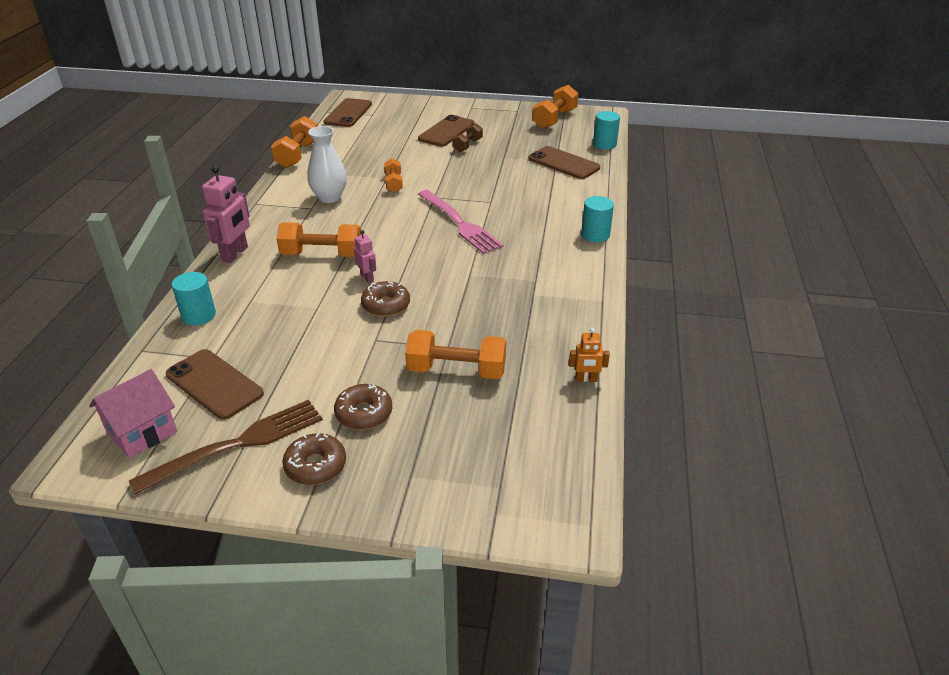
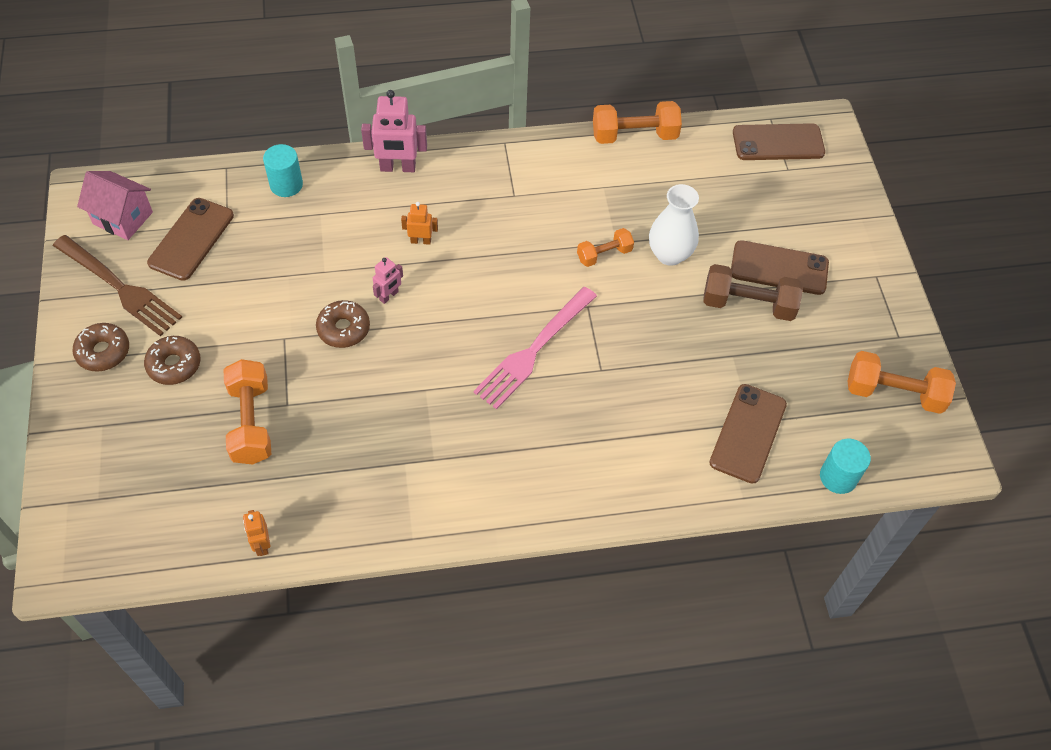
camera: 70 degrees right, 20 degrees up
(322, 254) = (420, 241): orange dumbbell -> orange robot
(329, 197) = (544, 203): white vase -> white vase (669, 254)
(468, 145) = (748, 304): brown dumbbell -> brown dumbbell, size x1.66
(595, 235) = (560, 507): turquoise cylinder -> none

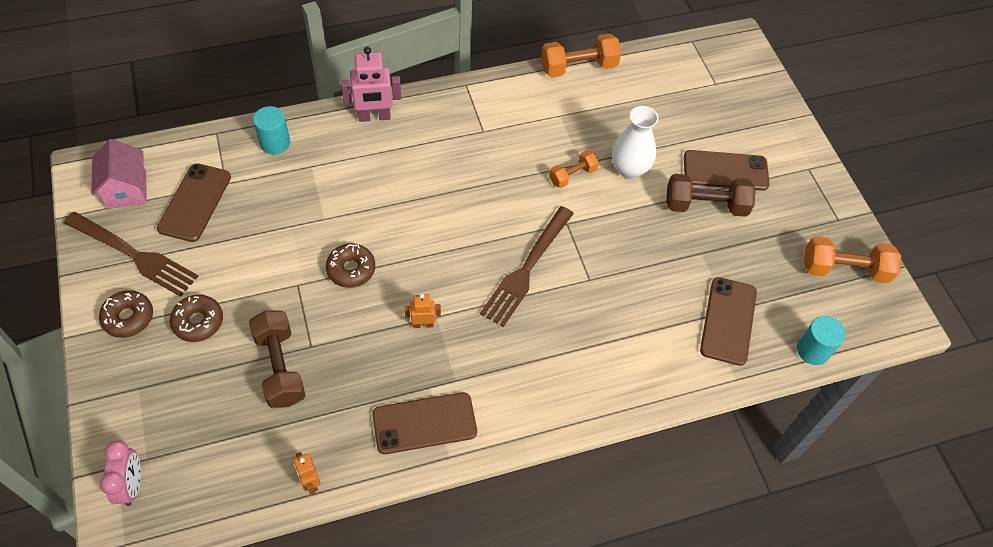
camera: 10 degrees left, 0 degrees up
(79, 523) = (131, 485): none -> pink clock
(123, 218) = (126, 190): pink house -> pink house turned 60 degrees clockwise
(251, 422) = (280, 367): orange dumbbell -> brown dumbbell
(389, 296) = (387, 234): pink robot -> none
(420, 241) = (407, 181): orange robot -> orange robot (423, 324)
(534, 350) = (527, 269): pink fork -> brown fork
(778, 142) = (702, 61): brown phone -> brown phone (424, 423)

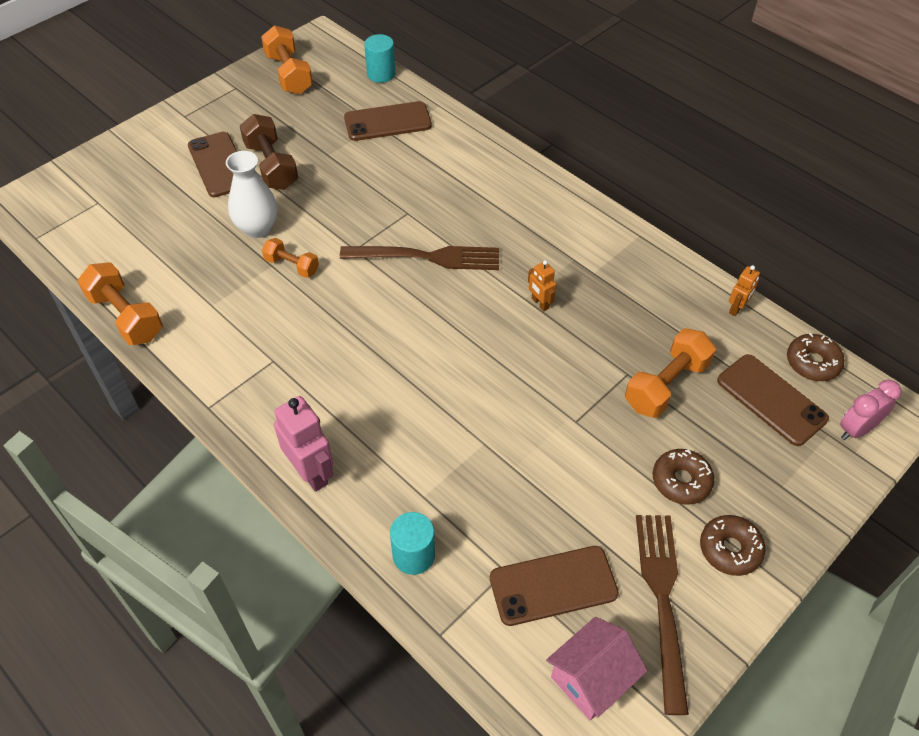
camera: 115 degrees left, 5 degrees down
(280, 367) = (666, 385): brown dumbbell -> orange dumbbell
(351, 269) = (526, 386): brown donut -> brown donut (812, 363)
(424, 423) = (626, 261): brown phone -> brown phone (771, 400)

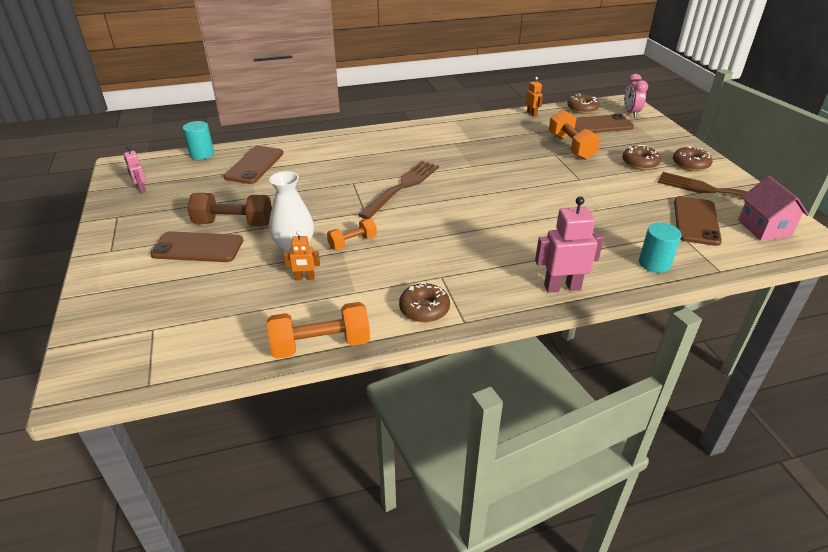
camera: 60 degrees left, 15 degrees down
(212, 368) = (424, 309): none -> brown donut
(289, 74) = (141, 189): orange dumbbell -> pink robot
(540, 303) = (479, 163): orange robot -> orange robot (305, 278)

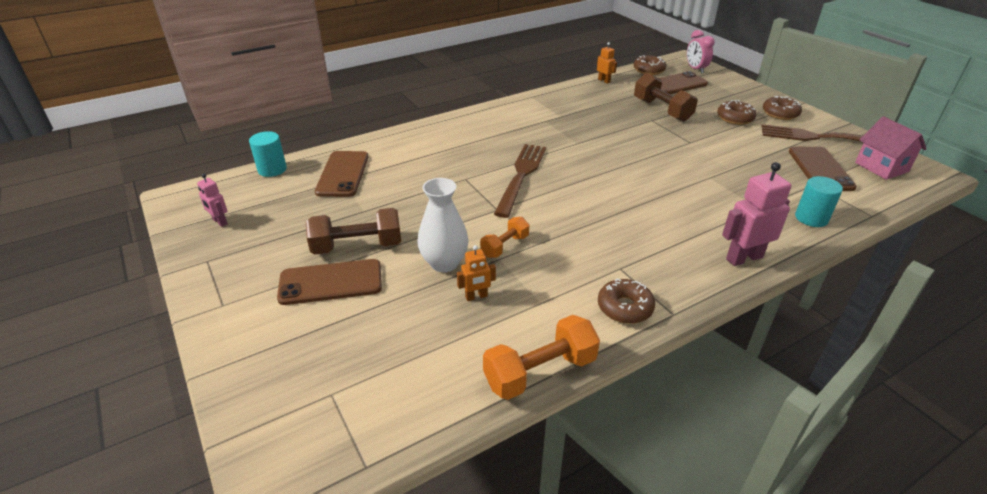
camera: 15 degrees left, 0 degrees up
(571, 147) = (662, 110): orange dumbbell -> brown dumbbell

